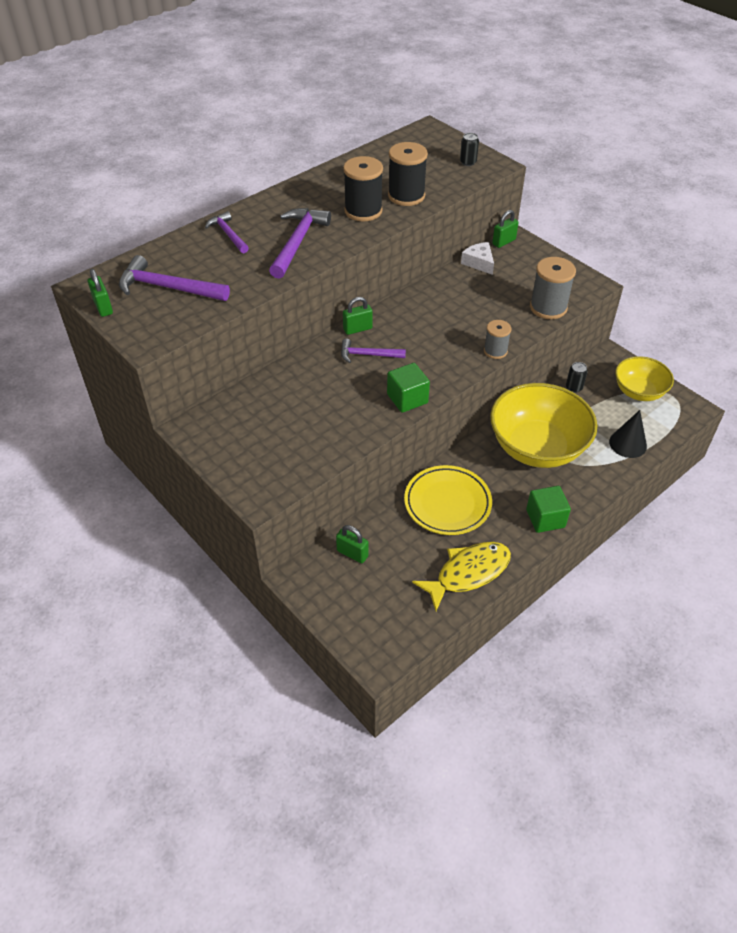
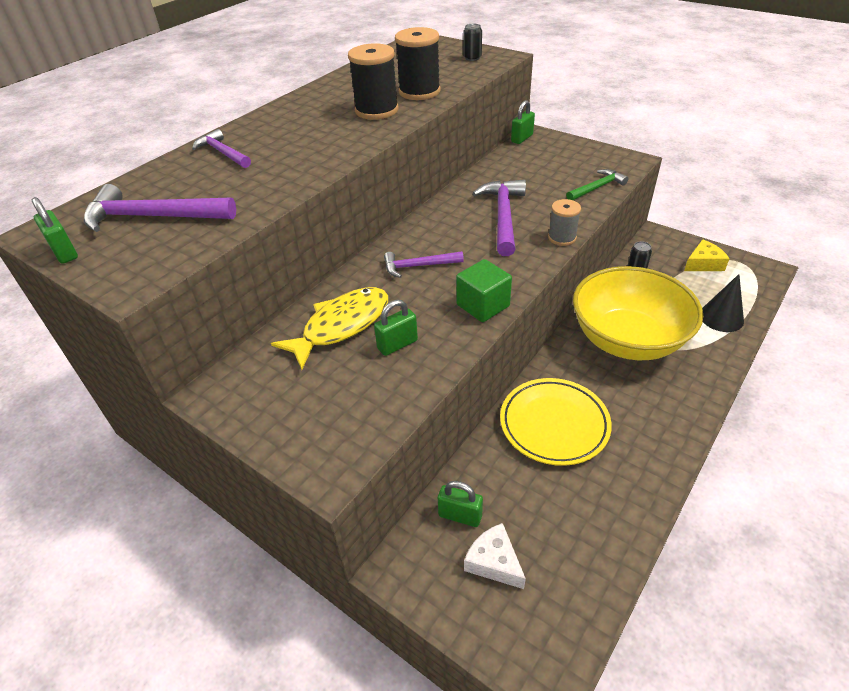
camera: 10 degrees left, 5 degrees down
(297, 242) = (309, 148): purple hammer -> purple hammer (503, 216)
(357, 329) = (397, 241): green padlock -> green padlock (397, 344)
(468, 573) = (616, 510): yellow fish -> yellow fish (341, 326)
(479, 263) = (505, 159): white cheese -> white cheese (494, 562)
(545, 518) = (675, 419): green cube -> none
(548, 307) = (597, 187): grey spool -> green hammer
(639, 391) = (703, 264): yellow bowl -> yellow cheese

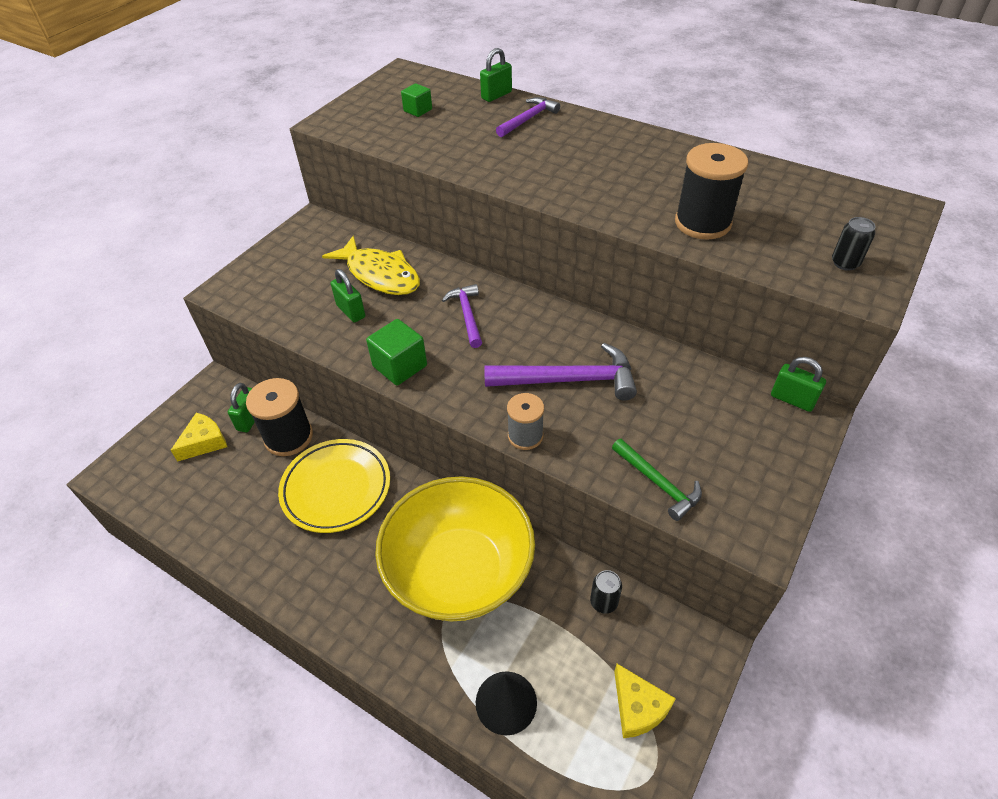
camera: 85 degrees right, 5 degrees up
(64, 252) = (374, 88): green padlock -> green padlock (496, 95)
(153, 217) = (418, 110): purple hammer -> green cube
(376, 110) = (639, 196): black spool -> black spool (288, 437)
(494, 562) = (204, 442): white cheese -> yellow cheese

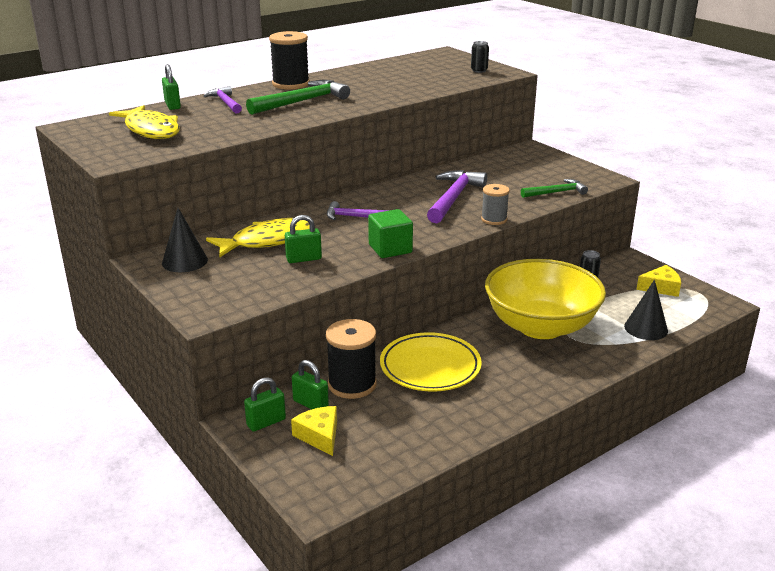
camera: 70 degrees left, 20 degrees down
(318, 242) = (184, 261): none -> black cone
(418, 110) = (151, 130): green cube -> yellow fish
(570, 162) = (302, 102): none -> green hammer
(702, 223) = (412, 87): black spool -> black spool (291, 84)
(792, 399) = (516, 149): green padlock -> green padlock (266, 422)

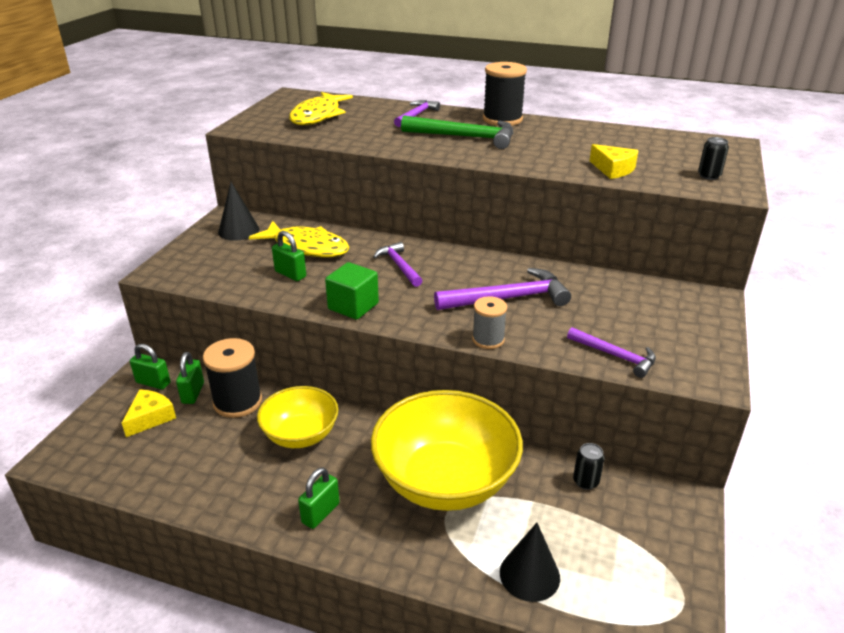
camera: 55 degrees right, 5 degrees up
(172, 105) = (381, 103): green padlock -> green padlock (321, 513)
(430, 367) = (300, 435): yellow plate -> yellow bowl
(556, 192) = (615, 356): green hammer -> purple hammer
(661, 288) = (649, 555): yellow cheese -> yellow cheese (613, 169)

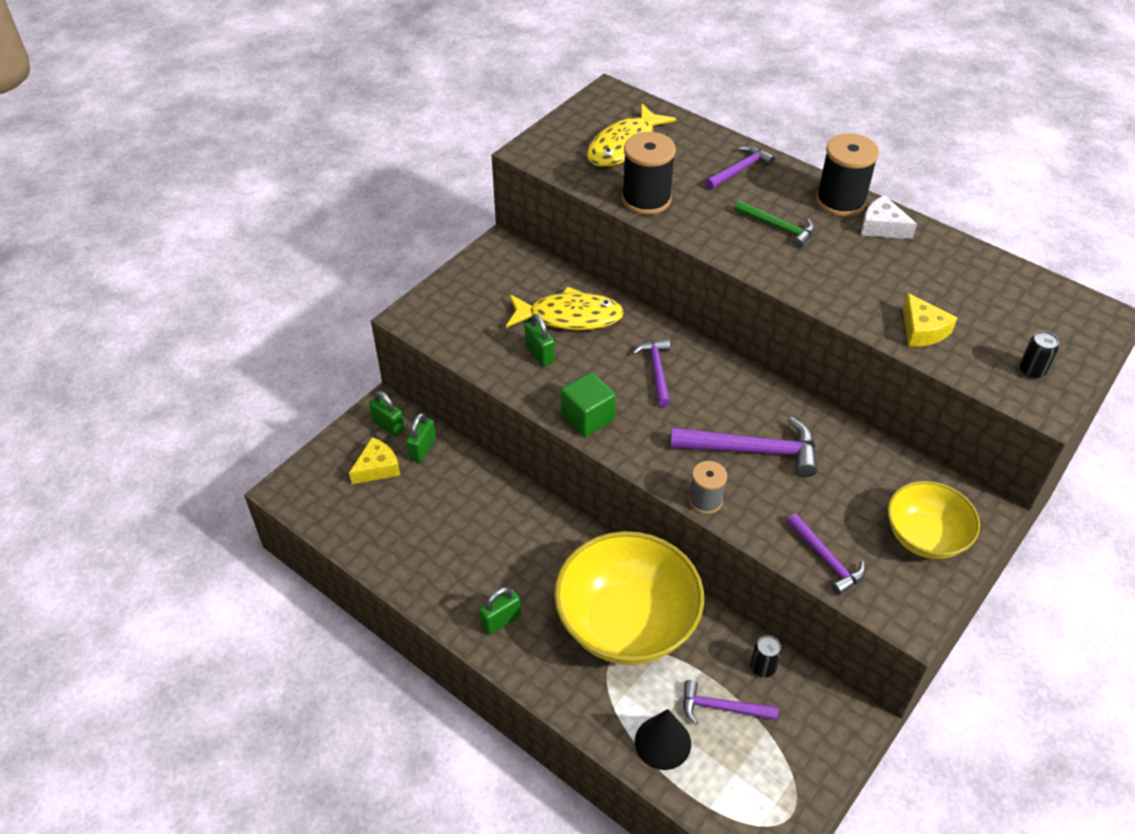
camera: 20 degrees right, 15 degrees up
(238, 230) = (506, 272): black cone -> none
(238, 402) = (461, 472): black spool -> black spool (646, 199)
(300, 435) = (509, 529): yellow bowl -> yellow bowl (925, 537)
(307, 247) = (569, 317): yellow fish -> yellow fish turned 45 degrees counterclockwise
(465, 137) = (778, 227): green hammer -> green hammer, size x0.61
(542, 126) = (882, 227): none -> white cheese
(568, 526) = (722, 708): none -> purple hammer

